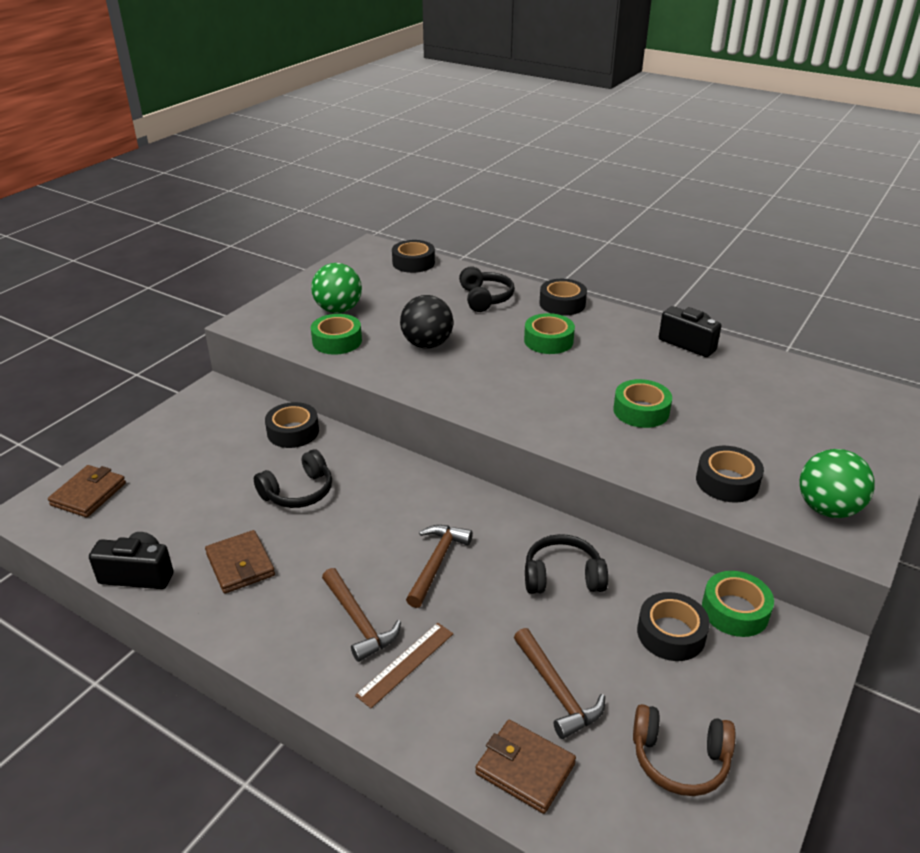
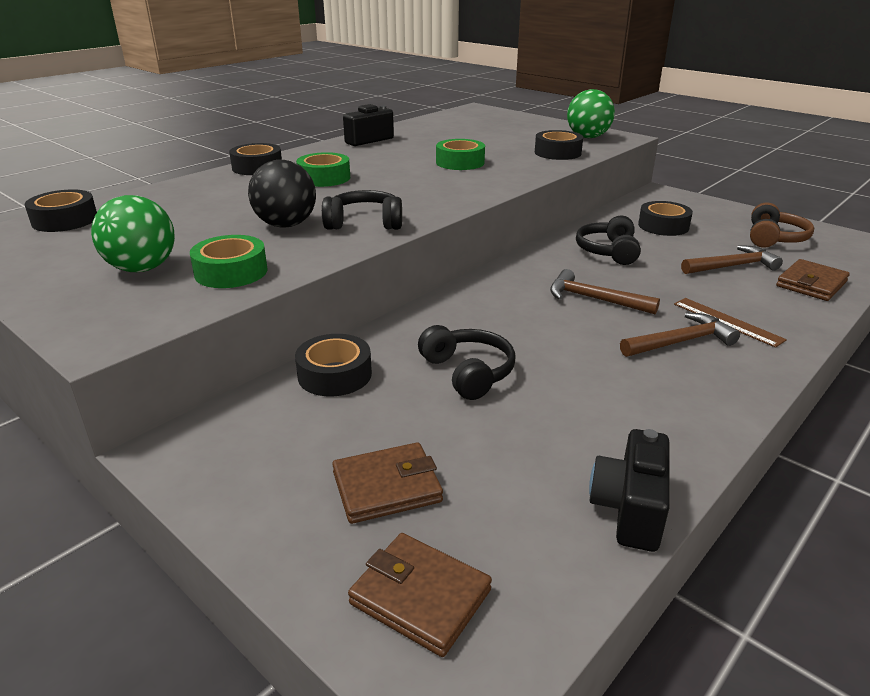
camera: 80 degrees left, 5 degrees down
(240, 565) = (603, 416): brown wallet -> brown wallet (387, 487)
(485, 298) = (208, 194): black headphones -> black headphones (364, 223)
(735, 611) = (637, 207): green tape -> none

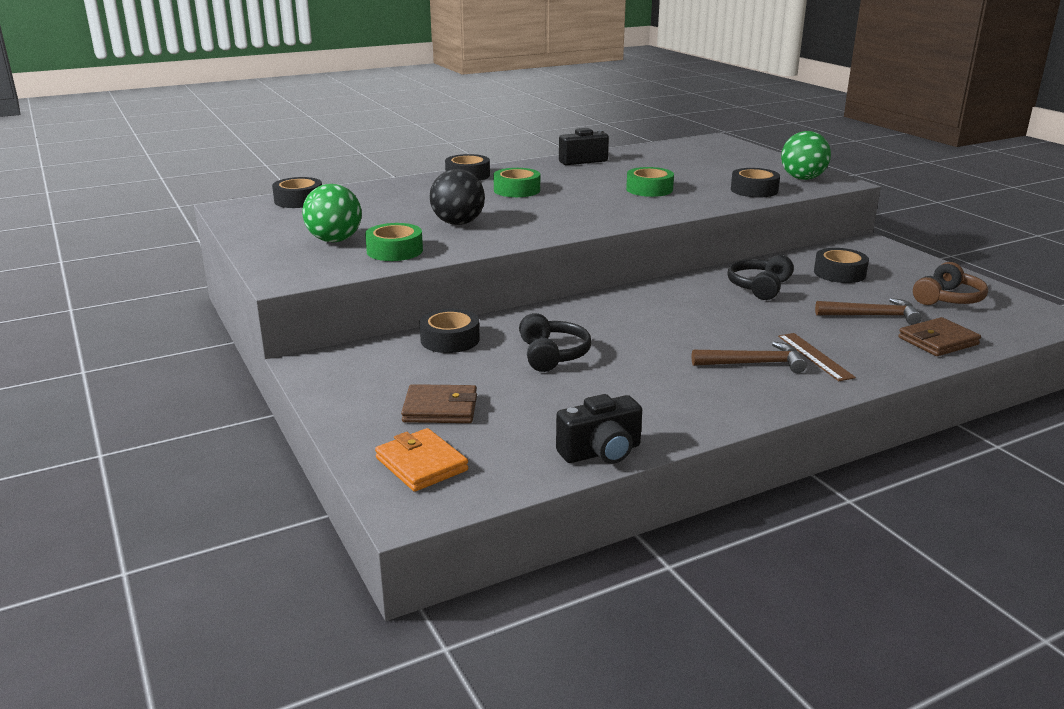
camera: 20 degrees right, 5 degrees down
(364, 223) = (521, 229): black headphones -> none
(420, 597) = (421, 464): brown wallet -> orange wallet
(594, 299) = (707, 322): brown hammer -> none
(629, 509) = (601, 452): black camera -> black camera turned 150 degrees counterclockwise

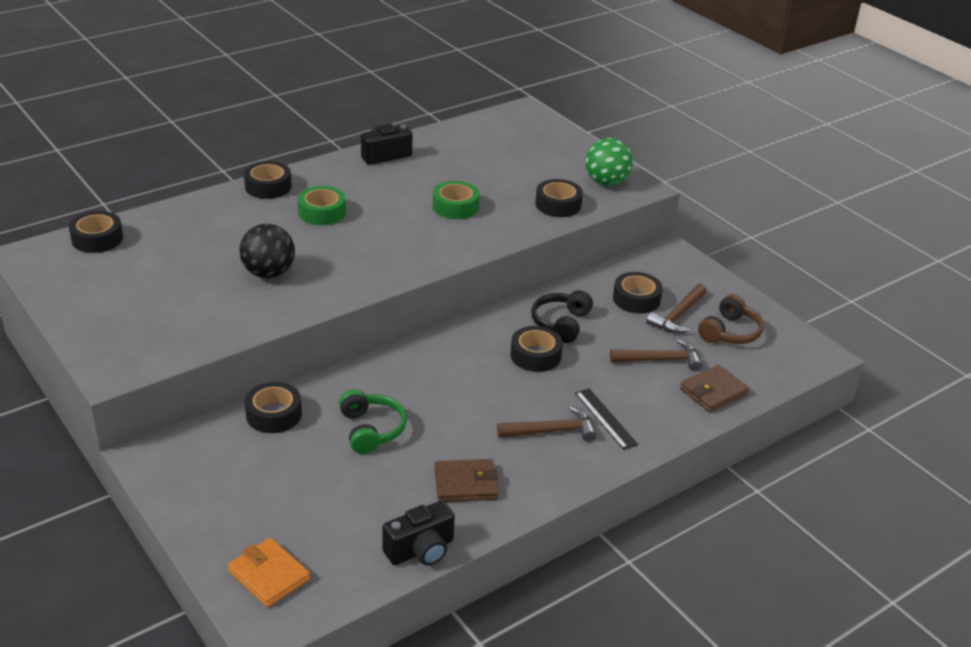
camera: 10 degrees left, 10 degrees up
(334, 240) = (149, 307): green ball -> none
(395, 251) = (212, 322): green tape -> none
(440, 409) = (276, 507): brown wallet -> brown wallet (466, 484)
(552, 355) = (371, 430): black headphones -> green headphones
(733, 308) = (535, 355): none -> black tape
(815, 356) = (605, 418): brown ruler -> black ruler
(887, 285) = (678, 315): none -> brown hammer

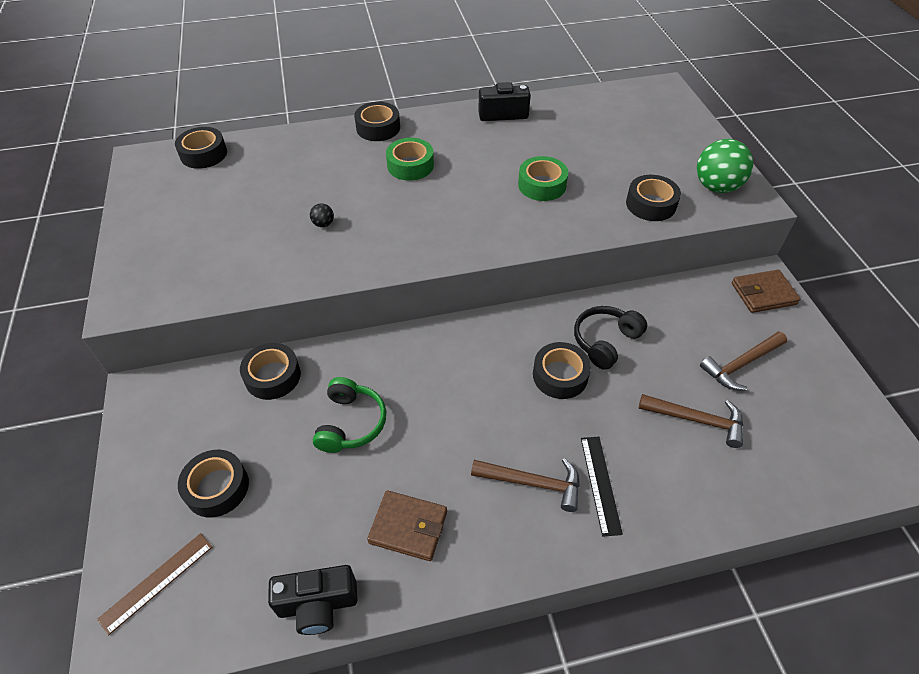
camera: 25 degrees right, 15 degrees up
(268, 273) = (323, 224): black ball -> black ball, size x0.43
(268, 575) = (157, 582): orange wallet -> brown ruler
(636, 299) = (701, 330): black tape -> black tape (217, 487)
(713, 392) = (744, 484): brown wallet -> brown wallet (763, 294)
(730, 332) = (795, 404): brown headphones -> none

